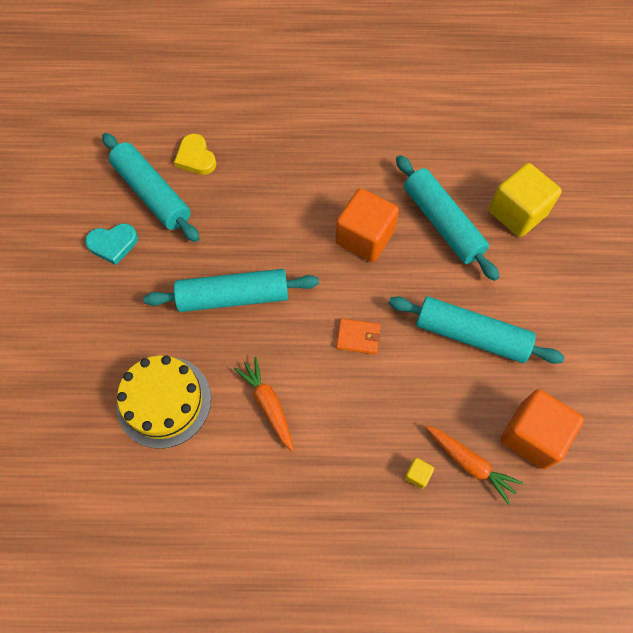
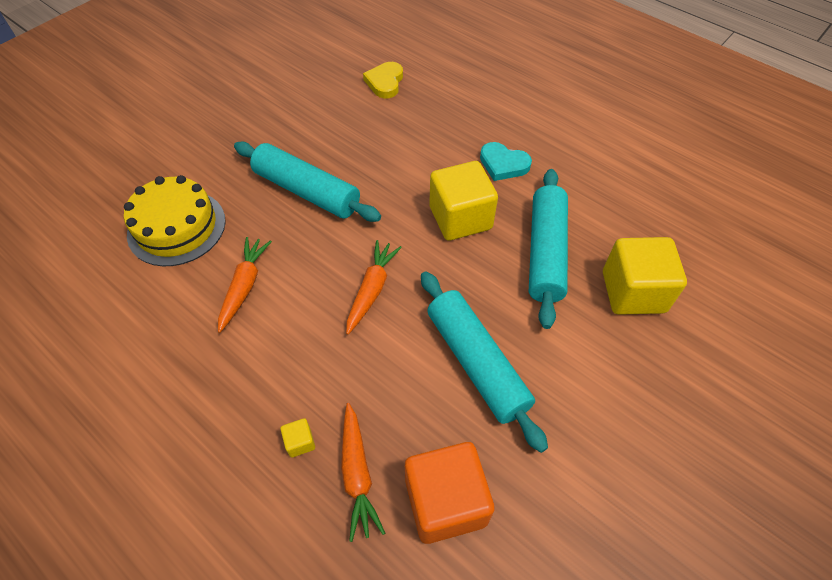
camera: 40 degrees right, 10 degrees down
(113, 244) = (264, 102): turquoise heart -> turquoise heart (503, 164)
(152, 193) = (327, 87): turquoise rolling pin -> none
(358, 337) = (372, 290): orange wallet -> orange carrot
(364, 237) = (460, 218): orange cube -> yellow cube

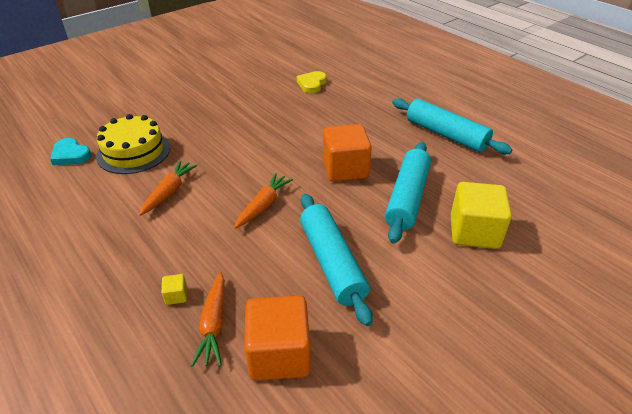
camera: 10 degrees right, 15 degrees down
(306, 191) = (234, 141): turquoise rolling pin -> turquoise rolling pin (446, 135)
(460, 218) = (345, 169): yellow cube -> orange cube
(503, 164) = (388, 140): turquoise heart -> turquoise heart (71, 155)

